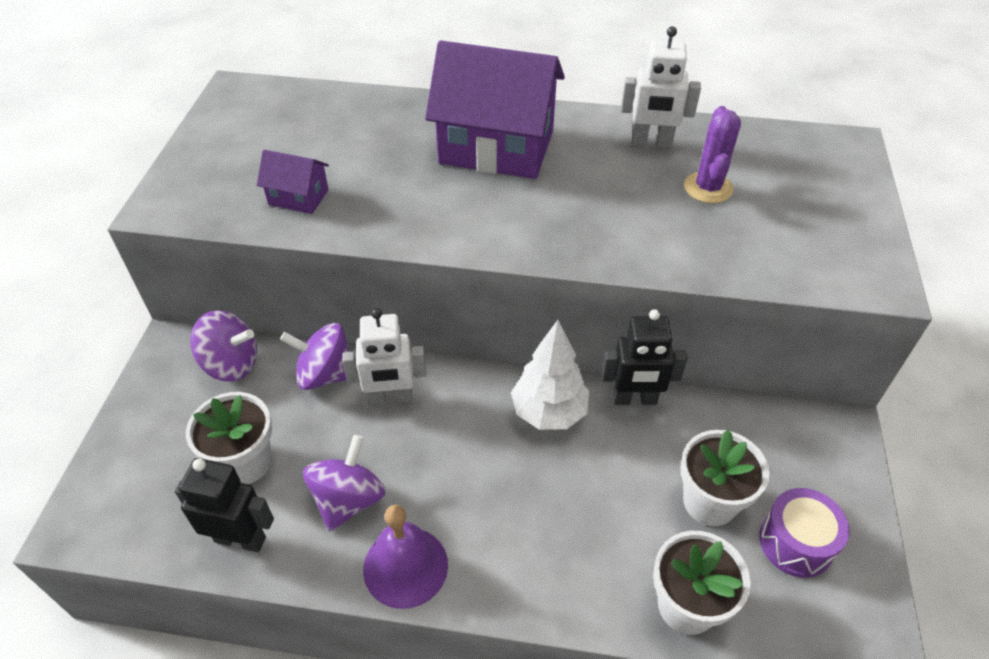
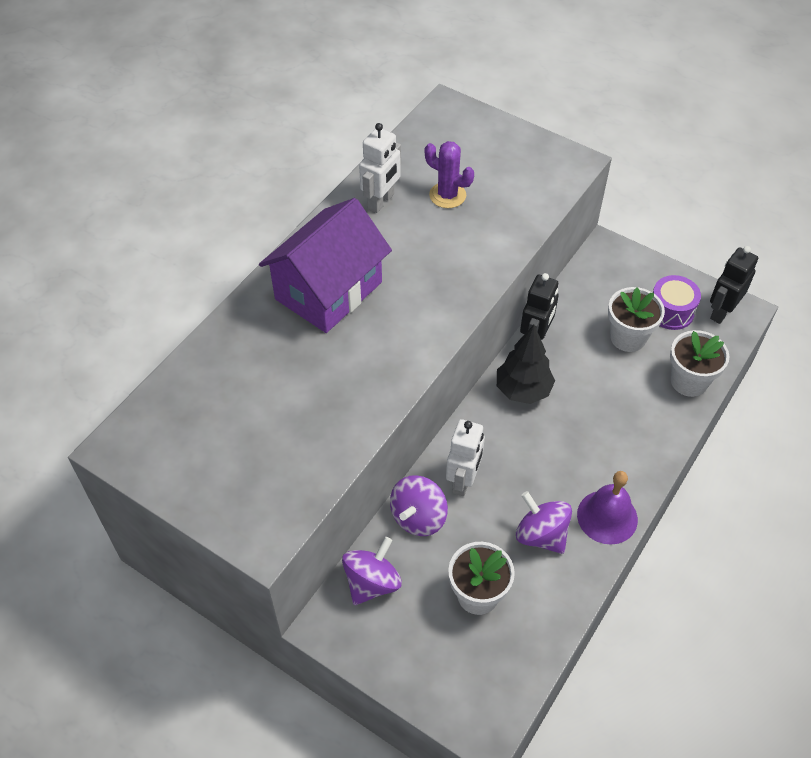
camera: 65 degrees left, 5 degrees up
(240, 539) = (544, 613): black robot -> black robot (721, 312)
(298, 197) = (311, 437): purple house -> none
(549, 412) = (523, 390): white tree -> black tree

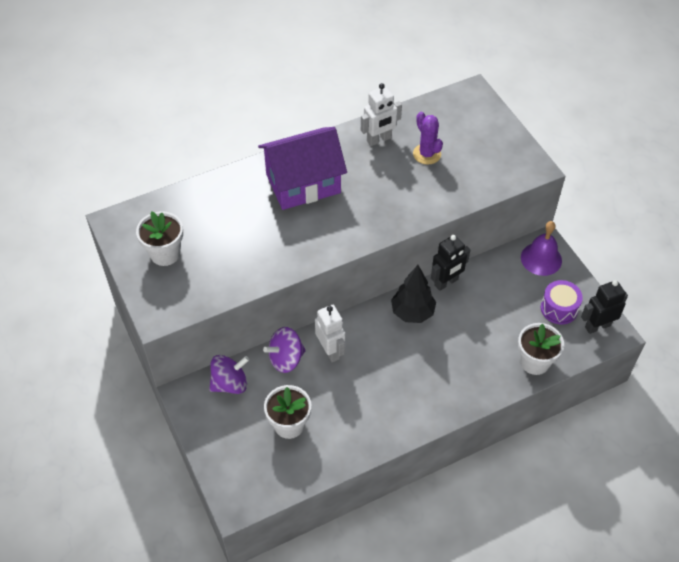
camera: 30 degrees right, 0 degrees up
(463, 481) = (330, 351): white robot -> white robot turned 75 degrees counterclockwise
(541, 535) = (356, 409): purple spinning top -> none
(607, 517) = (408, 420): purple bell -> purple bell (541, 259)
(628, 337) = (513, 312): white flower pot -> white flower pot (165, 253)

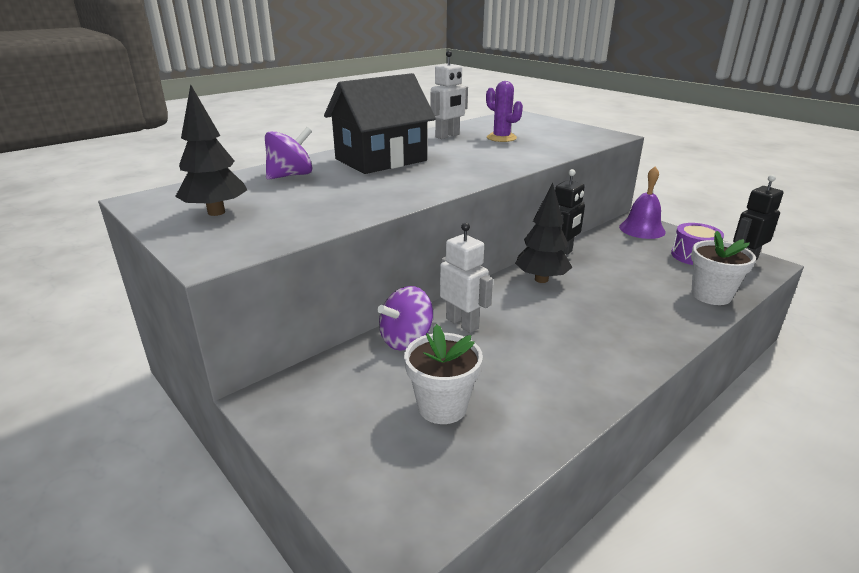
camera: 15 degrees left, 25 degrees down
(165, 253) = (216, 212): white flower pot -> black tree
(230, 383) = (333, 377): purple spinning top -> purple spinning top (291, 175)
(303, 183) = (381, 160): purple house -> black house

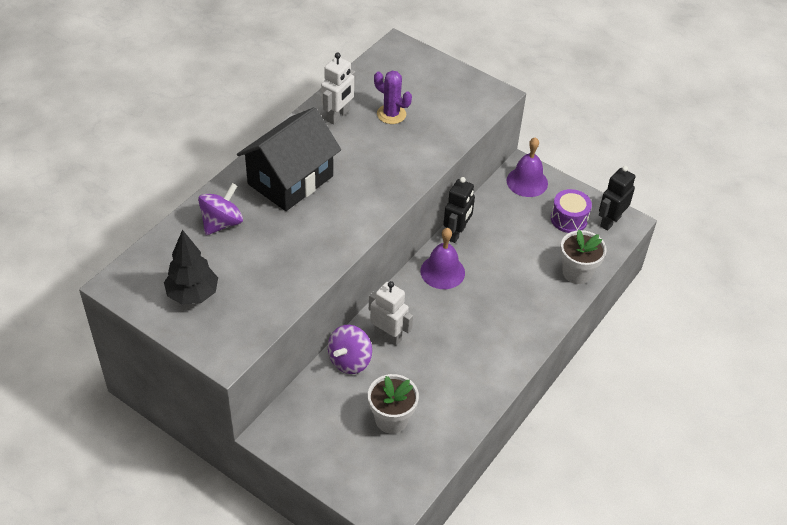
camera: 15 degrees left, 20 degrees up
(541, 279) = (442, 271): black tree -> purple bell

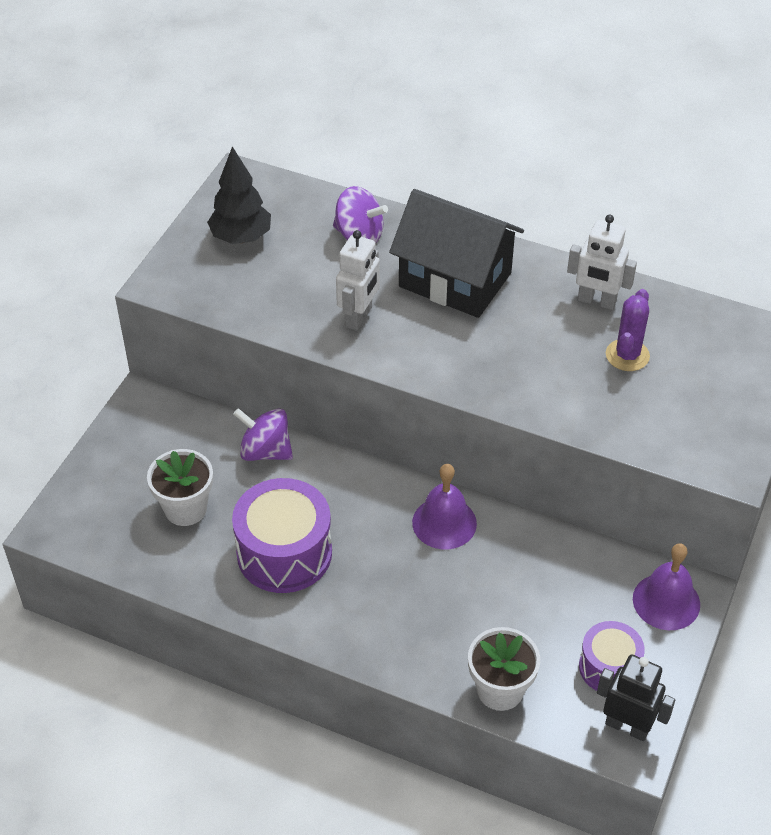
camera: 80 degrees right, 0 degrees up
(388, 336) = (315, 482): white robot -> white robot (359, 317)
(447, 364) = (284, 553): none -> purple drum
(456, 233) = (522, 528): black robot -> none

